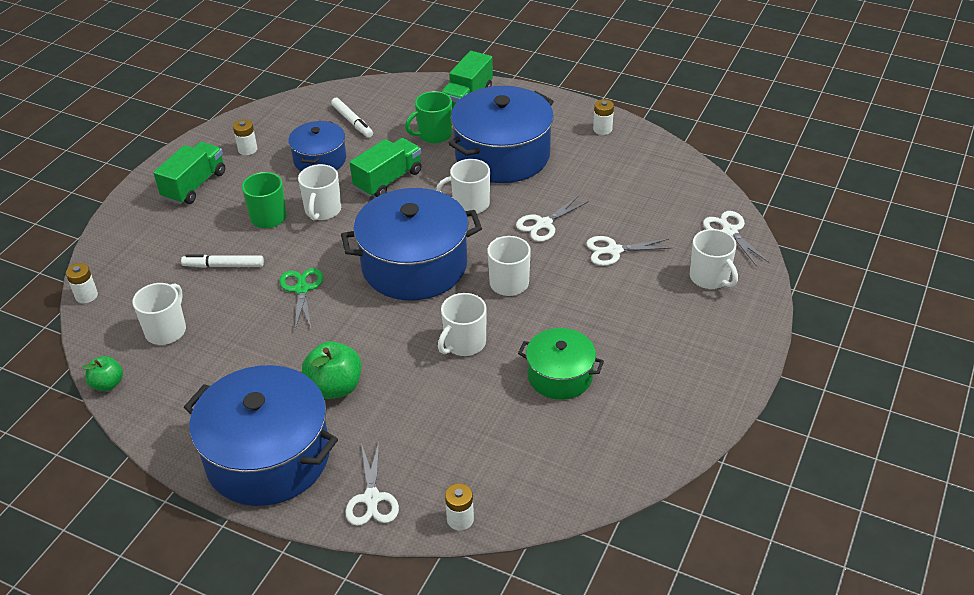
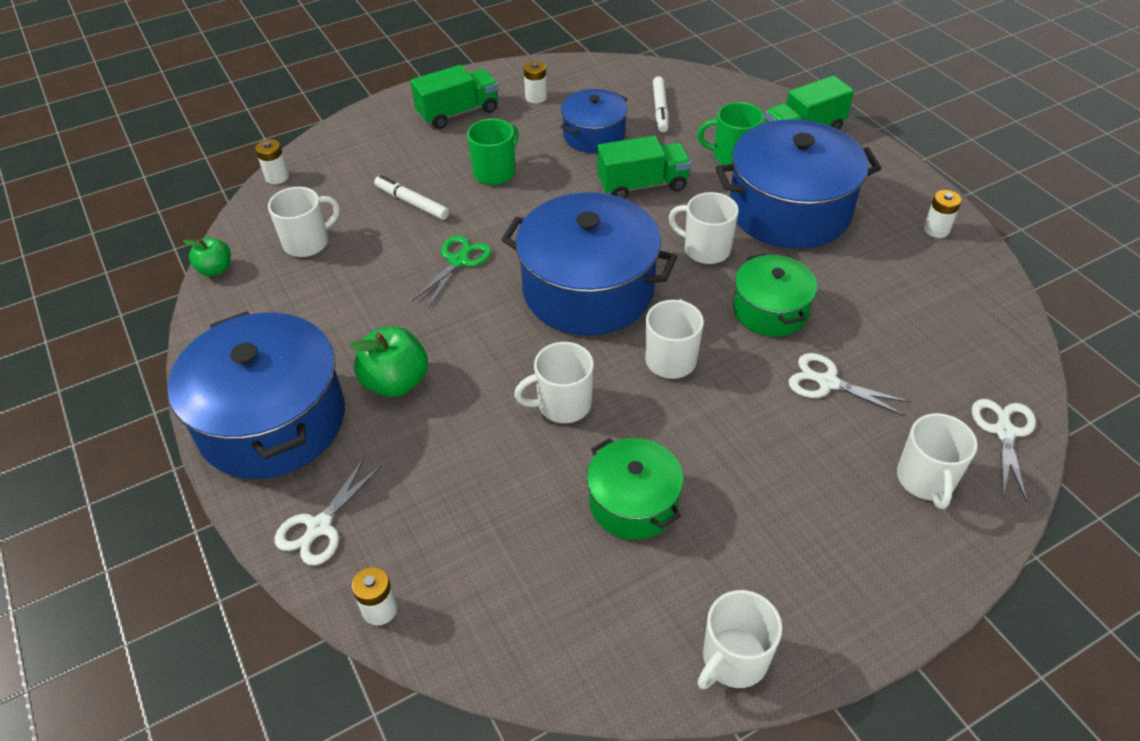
camera: 35 degrees right, 5 degrees up
(322, 210) = (550, 189): white mug -> white mug (733, 659)
(544, 224) = (770, 310): white scissors -> green pot

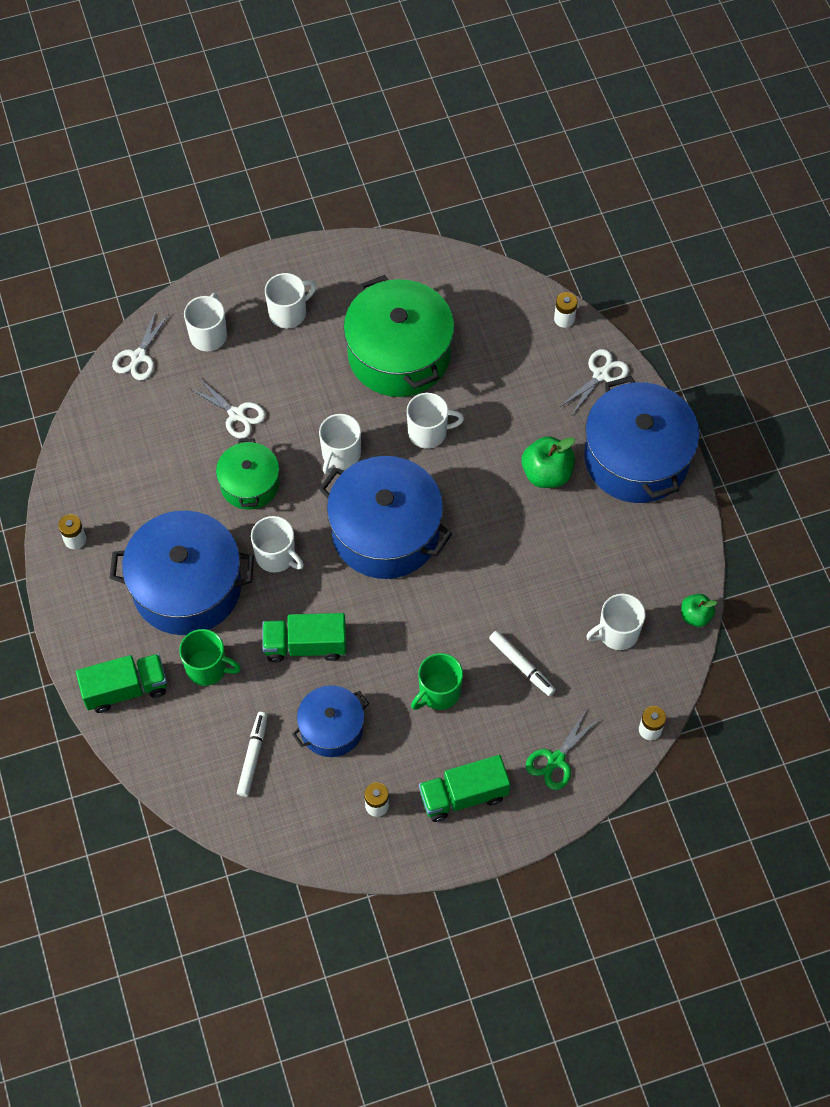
camera: 170 degrees left, 15 degrees up
(458, 261) = (487, 584): green scissors -> green scissors (556, 760)
(633, 502) = (399, 354): green pot -> green pot, size x1.79
(733, 659) = (369, 259): white mug -> white mug (288, 313)

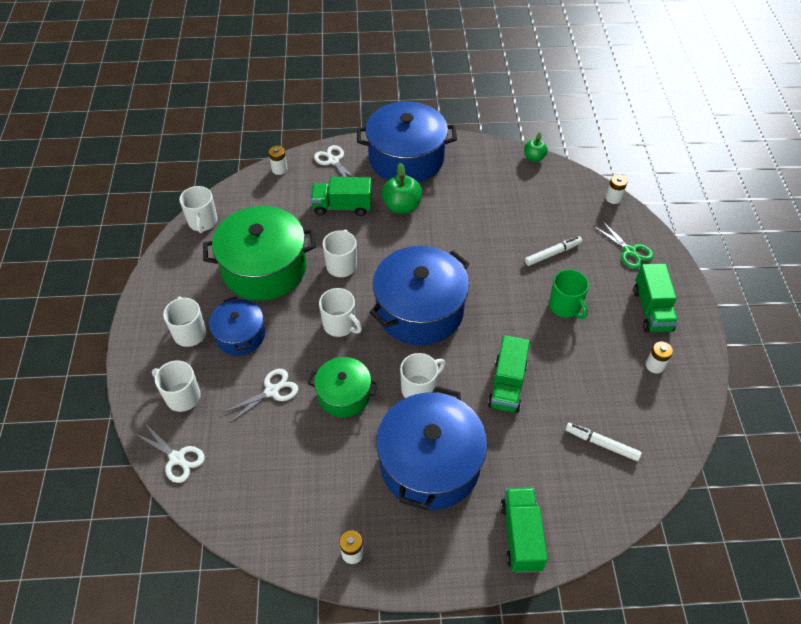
camera: 75 degrees left, 10 degrees down
(208, 668) = (513, 462): green mug -> none
(331, 728) = (584, 382): blue pot -> blue pot (240, 335)
(523, 407) = (342, 206): none -> green truck
(617, 633) = (538, 198): white mug -> white mug (203, 222)

